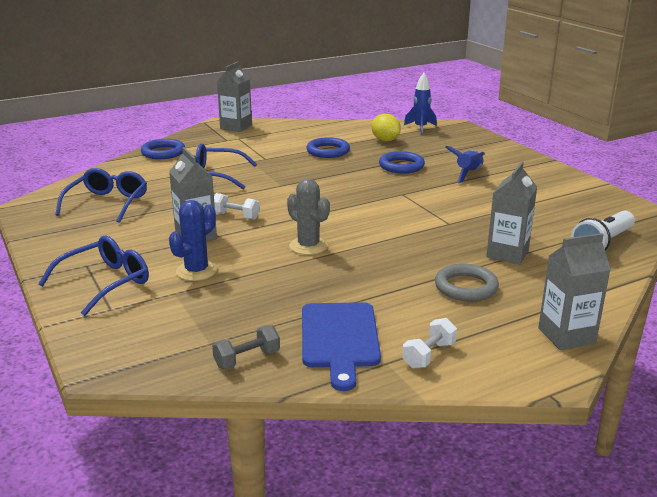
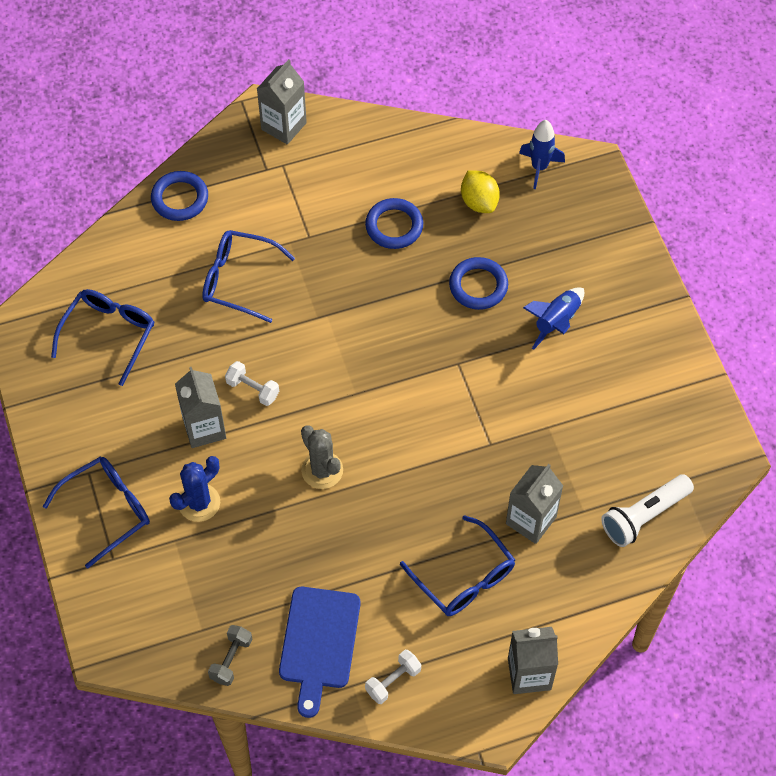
camera: 10 degrees right, 35 degrees up
(247, 359) = (231, 659): grey dumbbell -> grey dumbbell turned 45 degrees counterclockwise
(466, 287) = (464, 577): grey ring -> blue glasses

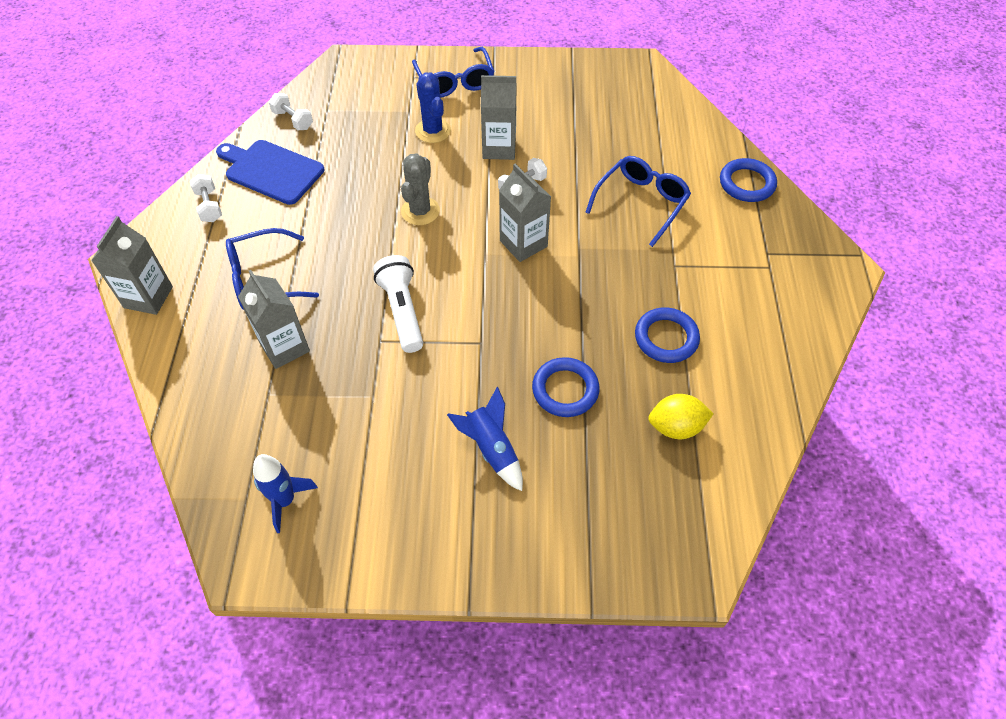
camera: 110 degrees right, 5 degrees down
(109, 334) = (615, 112): blue glasses -> none
(231, 659) = (293, 120): grey dumbbell -> white dumbbell
(283, 126) = (821, 280): grey carton -> grey carton (523, 243)
(322, 470) = (420, 211): grey cactus -> grey cactus turned 60 degrees counterclockwise
(539, 167) = (709, 508): blue rocket -> blue rocket (285, 500)
(644, 516) = (229, 447): white flashlight -> white flashlight (402, 311)

